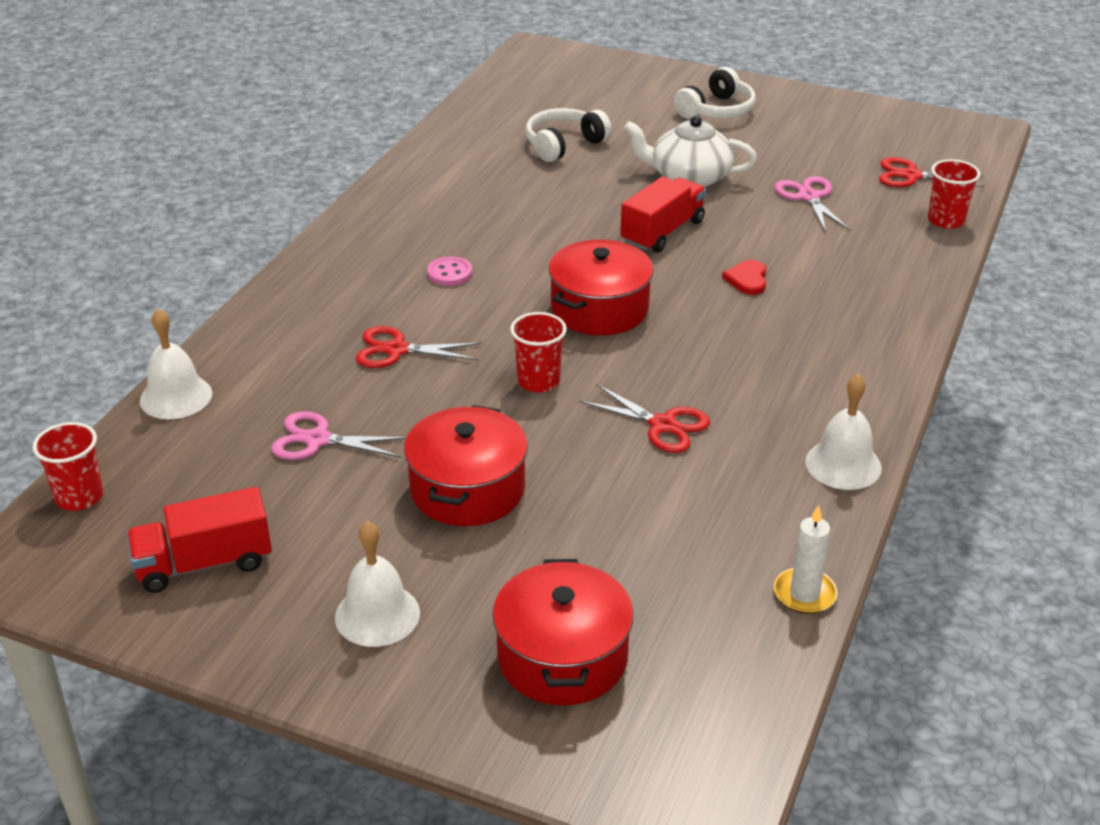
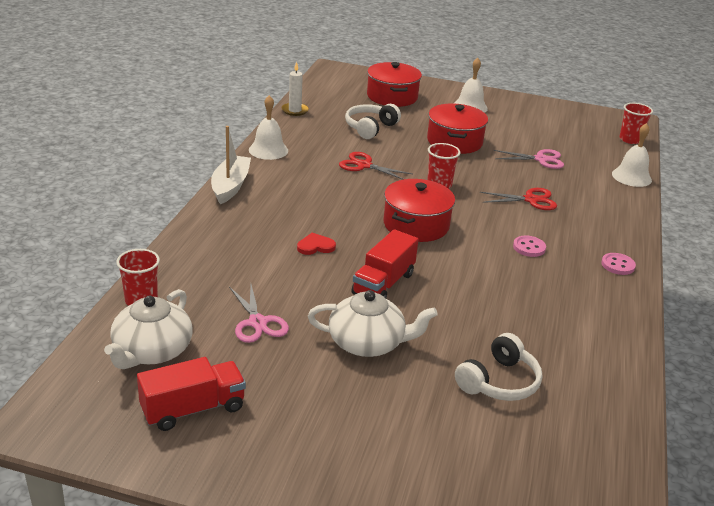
camera: 170 degrees right, 5 degrees down
(204, 563) = (552, 120): red truck -> red truck (193, 409)
(343, 248) = (617, 265): none -> pink button
(716, 110) = (346, 446): white headphones -> white headphones (370, 128)
(747, 279) = (315, 246): red heart -> red heart turned 105 degrees counterclockwise
(890, 381) = (230, 186): none -> white boat
(911, 176) = (151, 351): red scissors -> white teapot

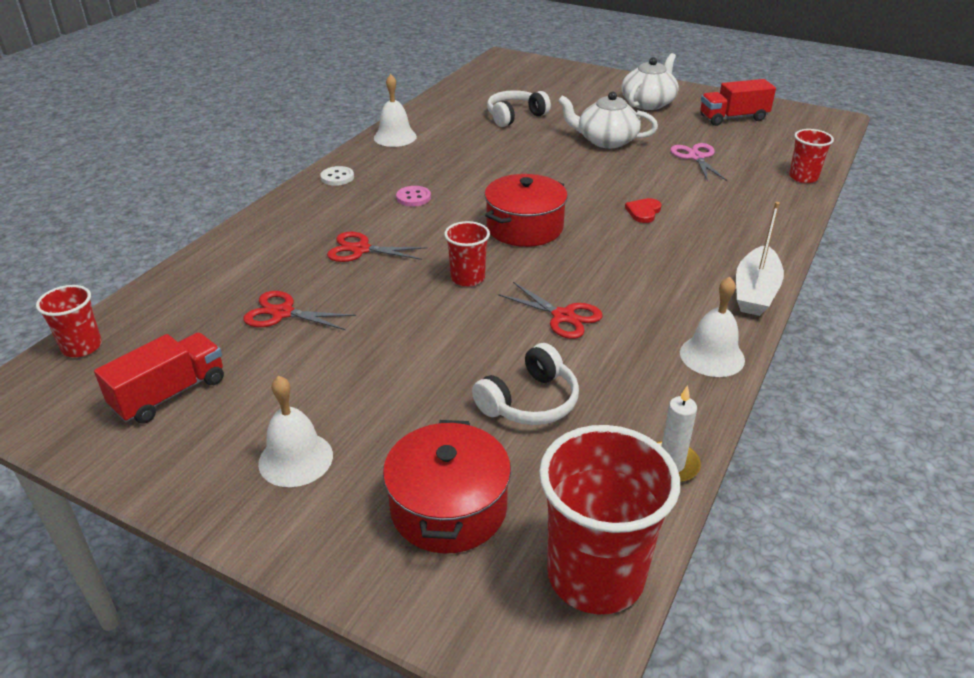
camera: 165 degrees left, 5 degrees up
(151, 351) = (776, 146): white teapot -> white teapot (648, 103)
(315, 246) = (643, 212): red heart -> red heart turned 120 degrees clockwise
(325, 84) = (595, 575): none -> red cup
(383, 284) = (581, 176): red truck -> red truck (170, 394)
(454, 142) = (394, 358): red pot -> none
(541, 159) = (282, 313): pink scissors -> red scissors
(617, 265) = (337, 177): pink button -> white button
(631, 177) = (182, 275): white bell -> white bell (395, 137)

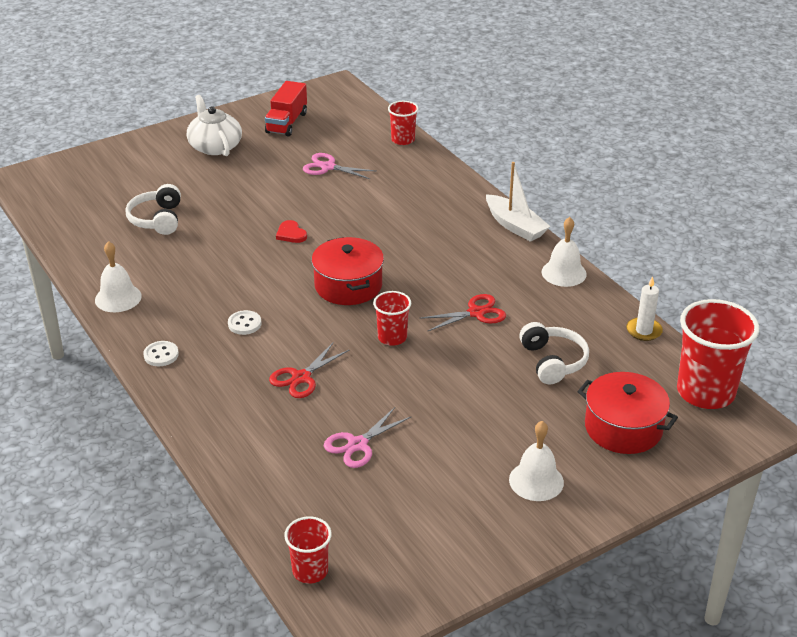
camera: 60 degrees left, 0 degrees up
(170, 394) = (417, 529): red truck -> none
(282, 313) = (357, 444): red scissors -> pink scissors
(413, 198) = (244, 324): pink button -> white button
(605, 140) = (255, 194): white teapot -> none
(643, 212) = (380, 224): red heart -> red heart (291, 234)

